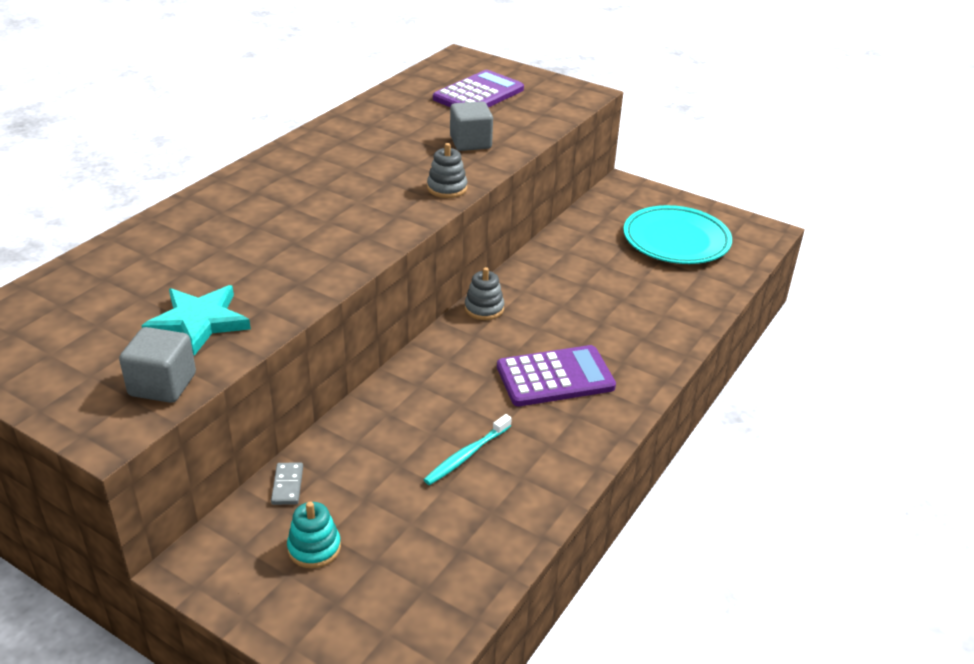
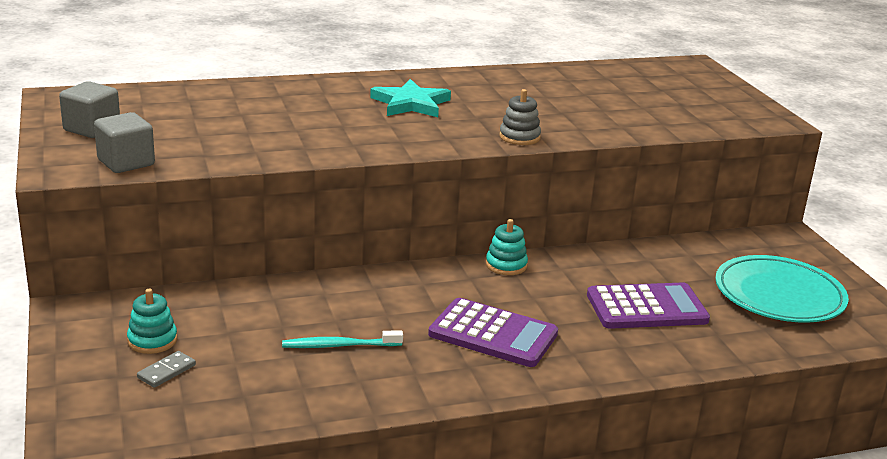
camera: 40 degrees right, 10 degrees down
(199, 322) = (203, 142): turquoise star -> turquoise star (411, 103)
(287, 485) = (191, 299): grey domino -> grey domino (166, 371)
(470, 142) = (595, 117): grey cube -> grey cube (92, 129)
(478, 94) = (664, 91): purple calculator -> purple calculator (646, 308)
(484, 308) = (506, 265): grey stacking toy -> turquoise stacking toy

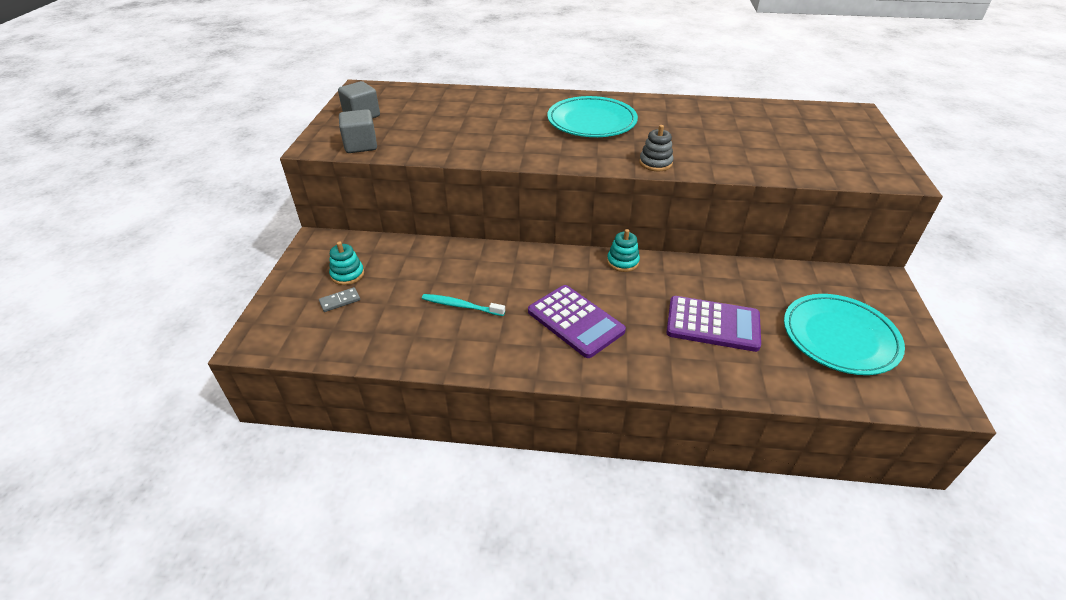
camera: 25 degrees right, 15 degrees up
(411, 103) = (591, 122): turquoise star -> turquoise plate

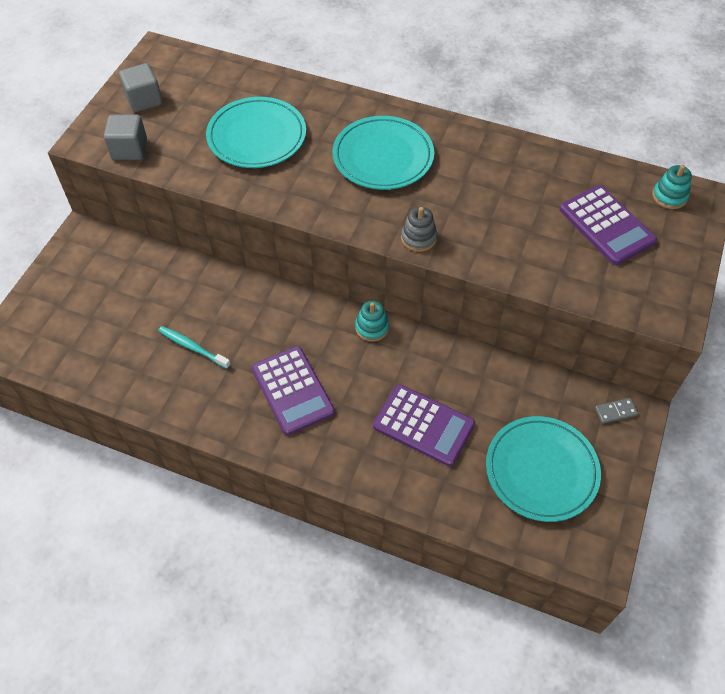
camera: 15 degrees right, 15 degrees up
(340, 301) = (84, 316): grey domino -> grey domino (615, 411)
(347, 274) = (99, 284): turquoise stacking toy -> turquoise stacking toy (669, 196)
(475, 124) = (257, 137): none -> turquoise plate
(800, 135) = (606, 225): none -> purple calculator

